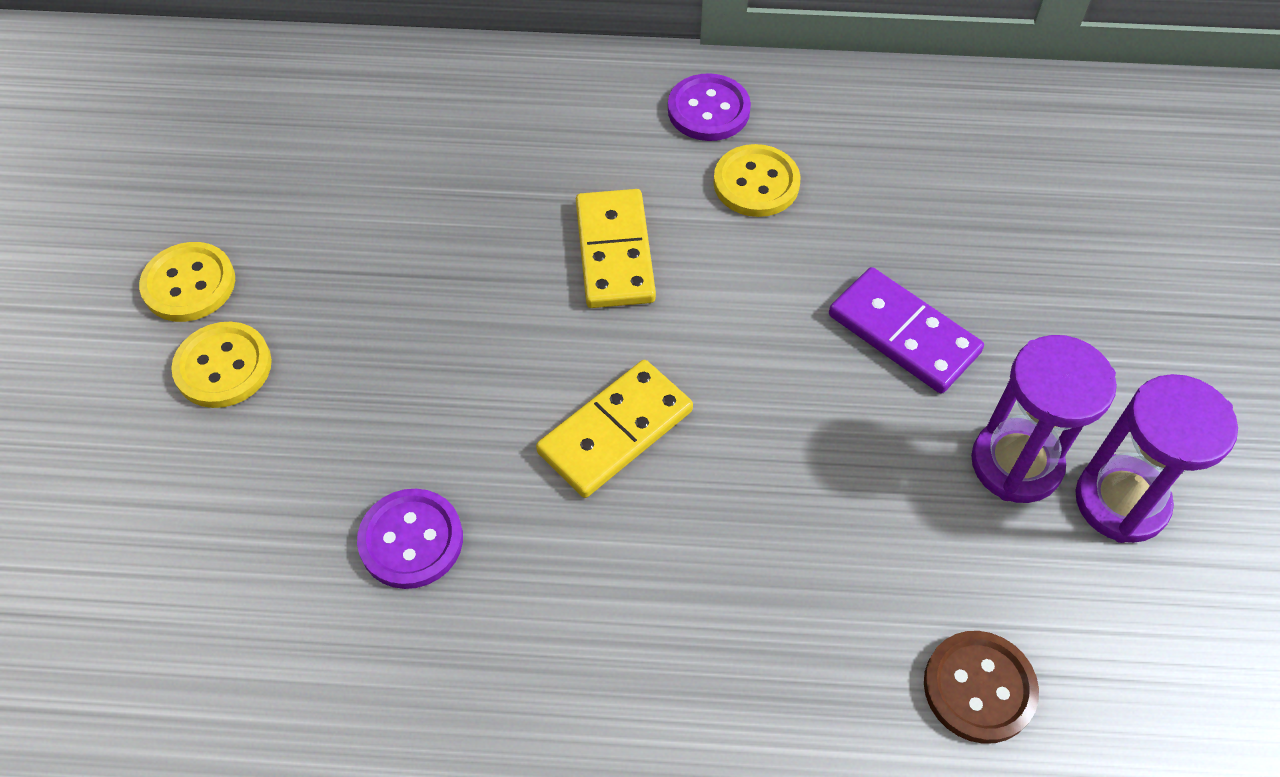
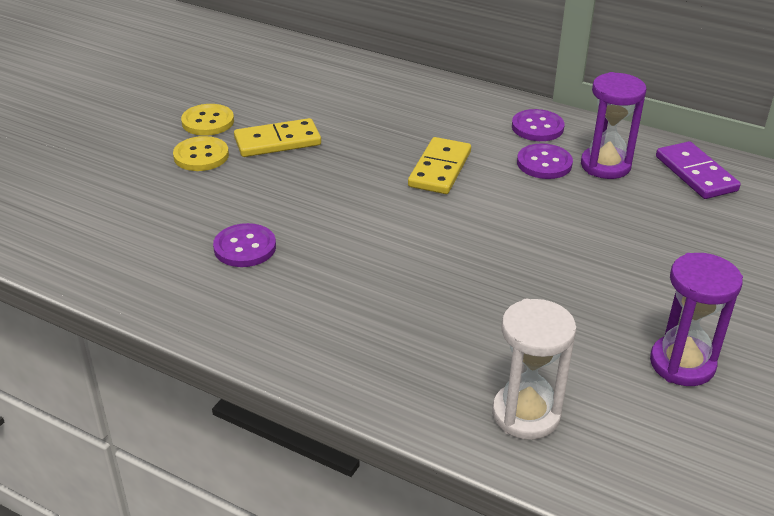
camera: 25 degrees right, 20 degrees down
(615, 431) = (386, 239): yellow domino -> yellow domino (277, 141)
(756, 183) = (544, 163): yellow button -> purple button
(903, 333) = (590, 249): purple domino -> purple domino (696, 174)
(979, 688) = (526, 414): brown button -> white hourglass
(1016, 463) = (622, 325): purple hourglass -> purple hourglass (605, 165)

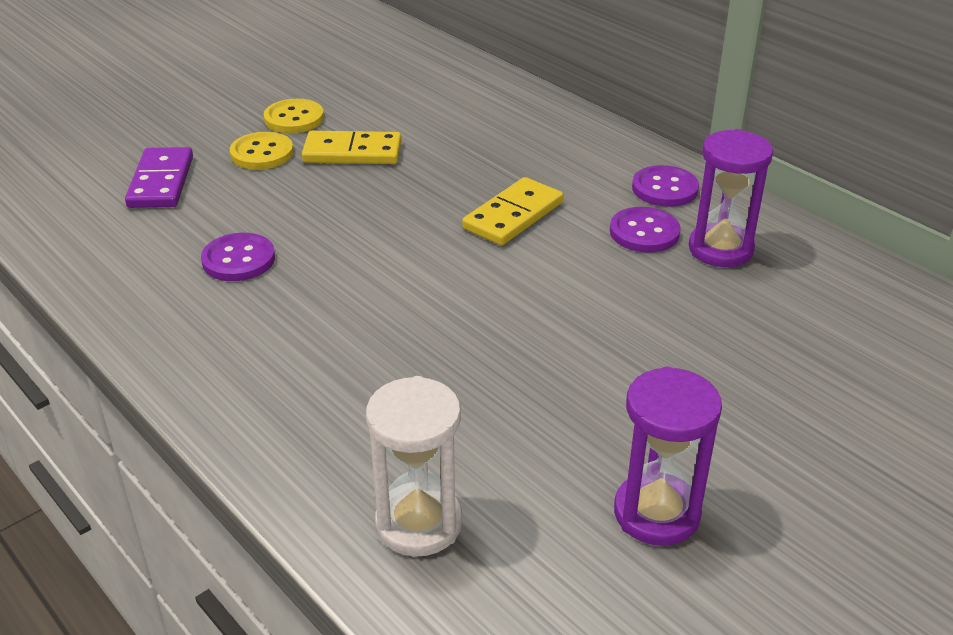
camera: 20 degrees right, 0 degrees up
(696, 174) = (835, 281): purple domino -> purple domino (161, 182)

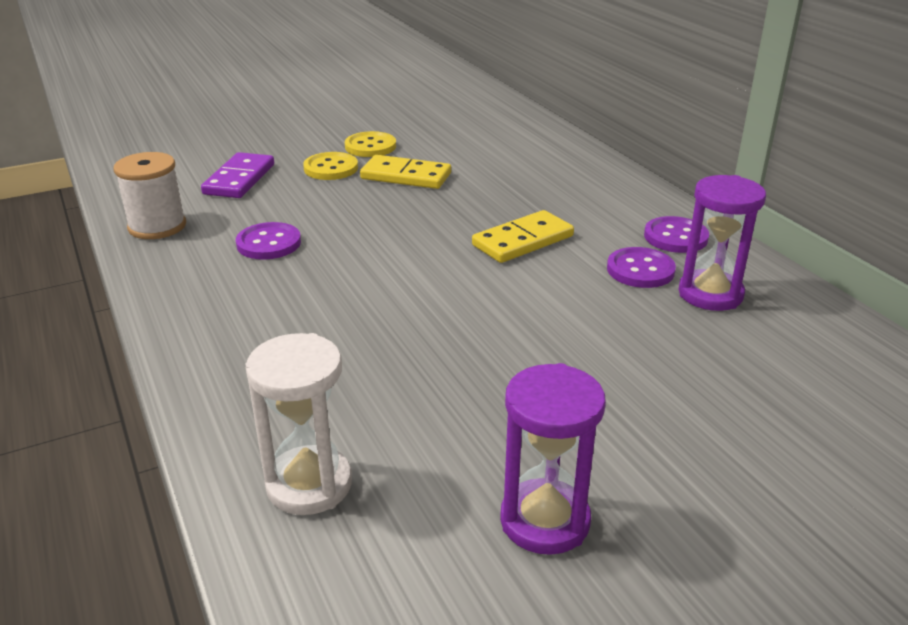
camera: 15 degrees right, 5 degrees down
(95, 257) = (157, 226): none -> white spool

